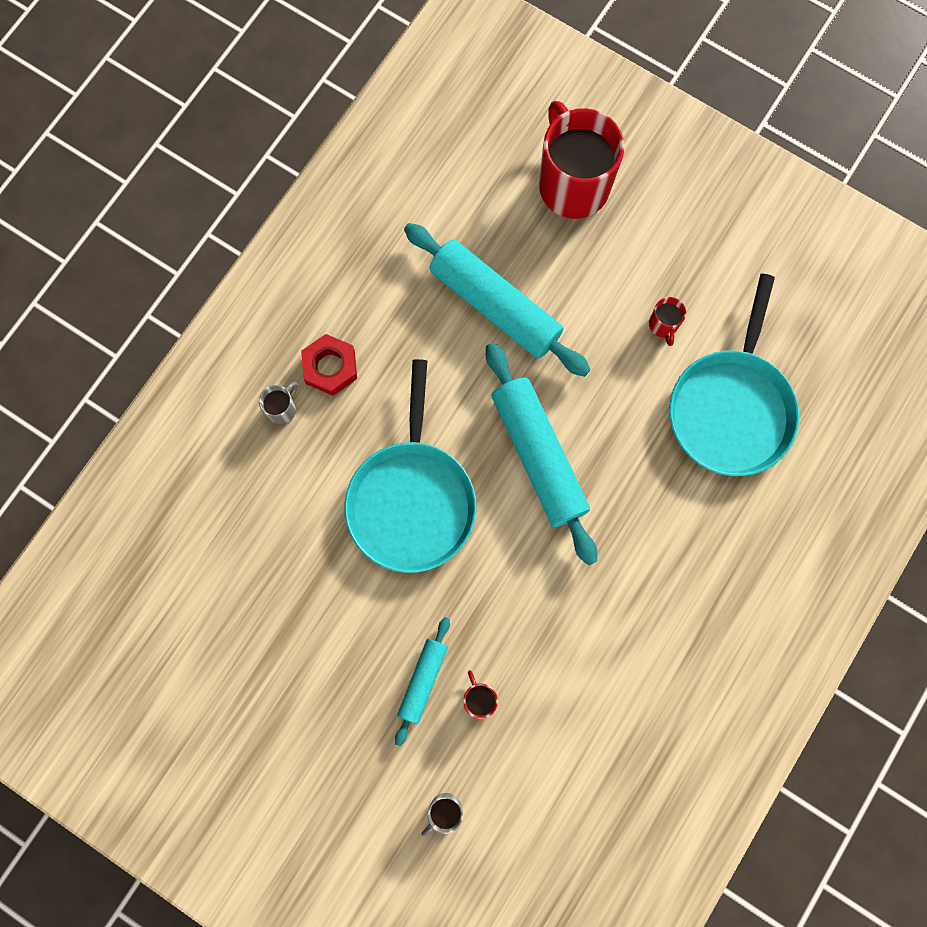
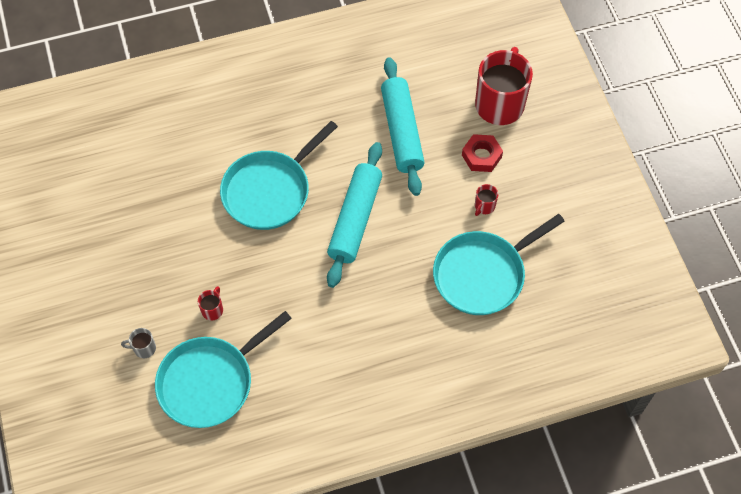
camera: 40 degrees right, 15 degrees down
(282, 408) = (247, 101): grey mug -> none
(330, 367) = (289, 100): red nut -> red nut (481, 156)
(423, 680) = (193, 279): turquoise rolling pin -> none
(554, 785) = (210, 382): none -> turquoise pan

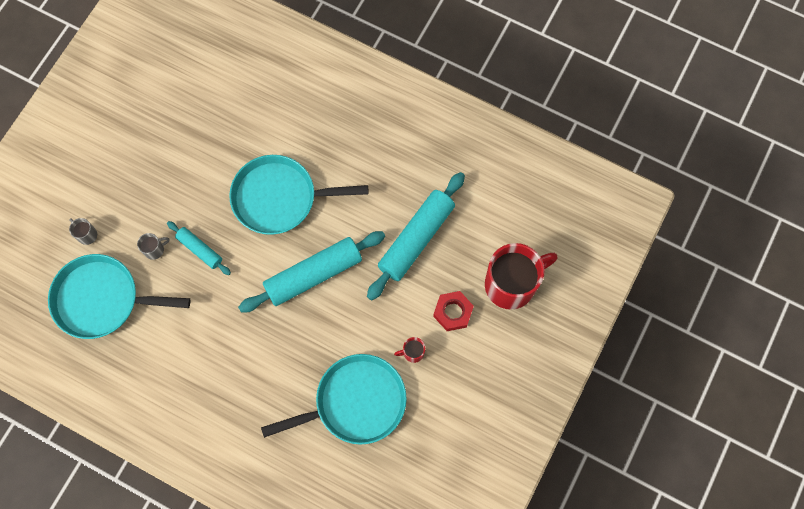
camera: 45 degrees right, 10 degrees up
(212, 309) = (155, 249): red mug -> grey mug
(249, 278) = (200, 249): none -> turquoise rolling pin
(482, 274) = (355, 402): turquoise pan -> turquoise pan turned 150 degrees clockwise

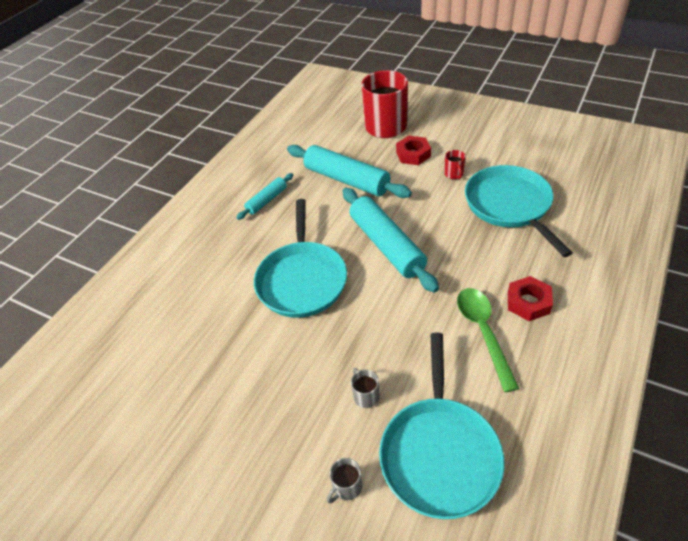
camera: 85 degrees left, 25 degrees down
(200, 249) = (364, 346): turquoise rolling pin -> turquoise rolling pin (267, 200)
(202, 348) = (483, 332): none -> green spoon
(228, 392) = (528, 302): none -> red nut

